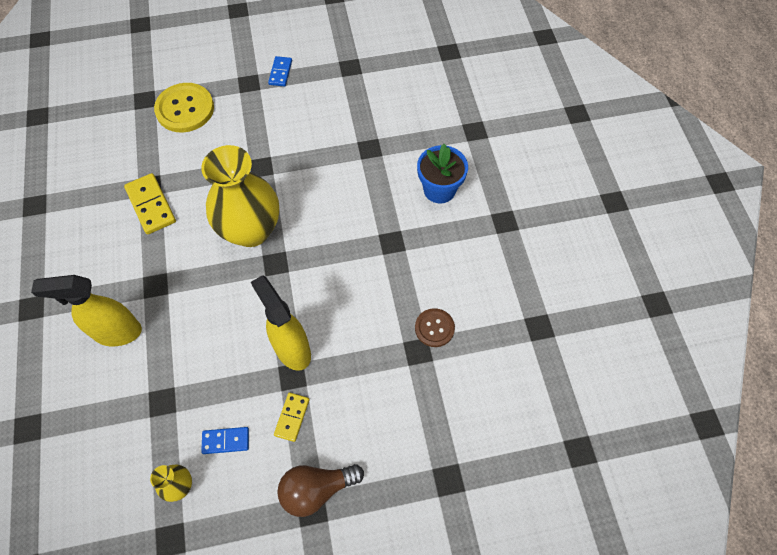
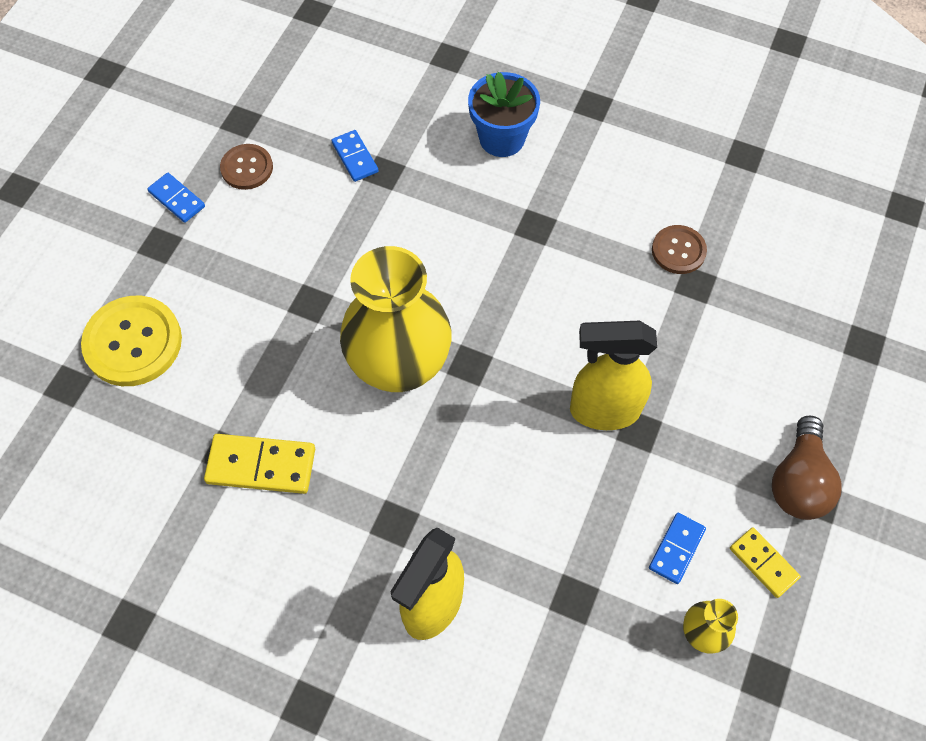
camera: 55 degrees left, 0 degrees up
(292, 417) = (693, 459): yellow domino -> yellow domino (763, 563)
(322, 88) = (247, 168): none -> brown button
(368, 129) = (355, 157): none -> blue domino

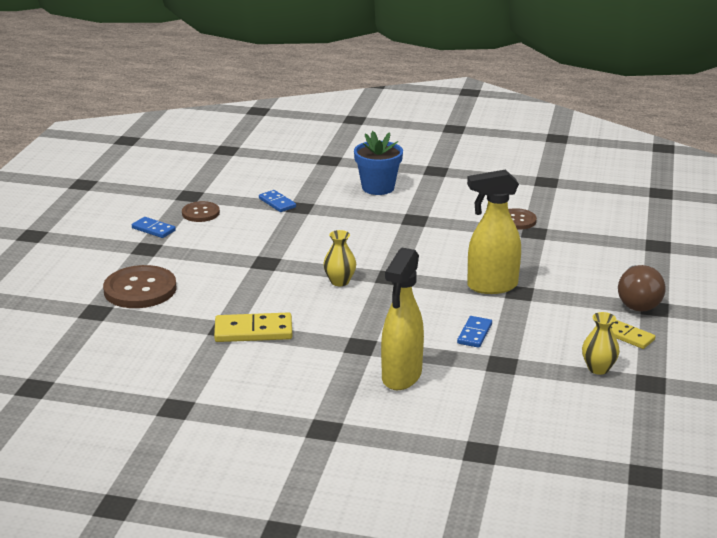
camera: 10 degrees left, 35 degrees down
(133, 342) = (140, 289): yellow button -> brown button
(399, 365) = (340, 281): yellow vase -> yellow vase, size x0.43
(676, 549) = (565, 336): blue domino -> blue domino (474, 334)

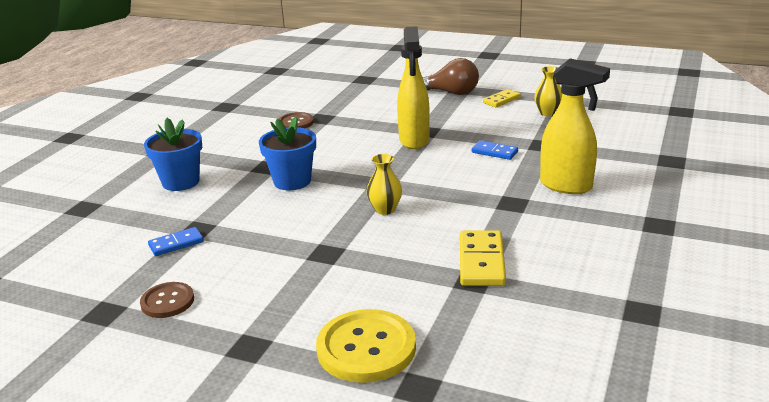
camera: 80 degrees left, 0 degrees up
(140, 289) = (366, 348): brown button -> yellow button
(153, 229) = (193, 342): blue domino -> none
(387, 234) = (292, 181): none -> blue flower pot

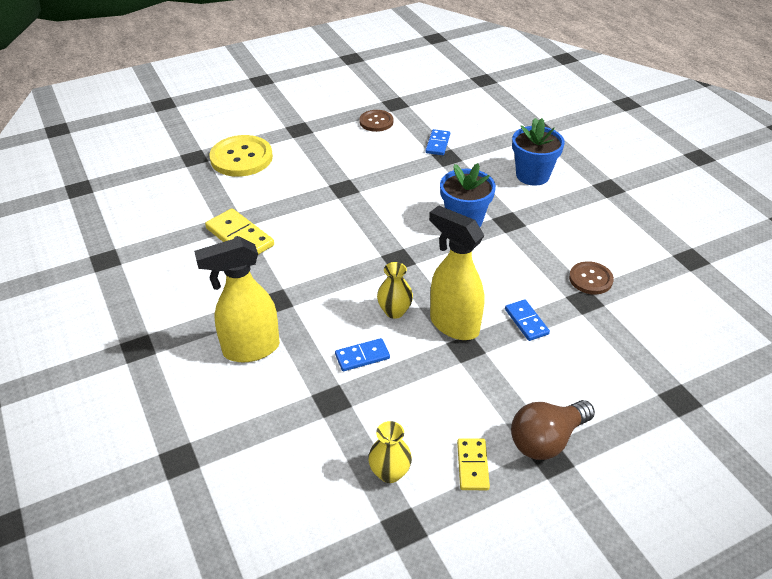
camera: 130 degrees right, 15 degrees up
(371, 124) = (526, 321): none -> blue domino
(385, 209) = (359, 238): yellow vase -> yellow vase (394, 311)

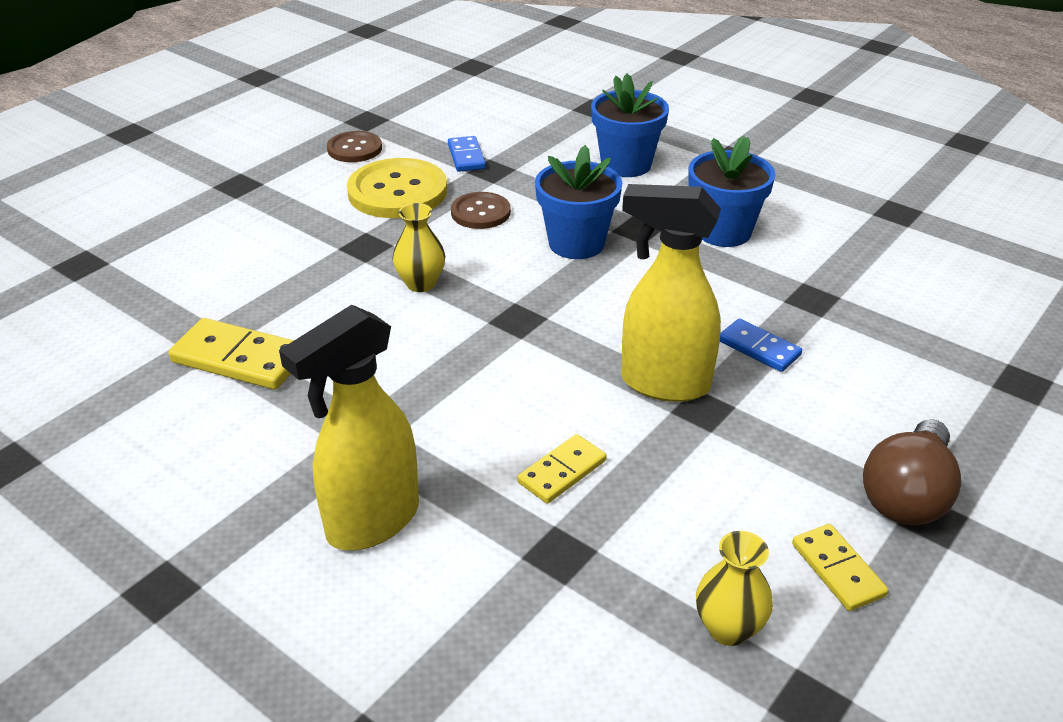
camera: 25 degrees left, 5 degrees down
(241, 158) = (166, 245): yellow button -> yellow button (397, 192)
(362, 356) = (562, 472): blue domino -> yellow domino
(394, 311) = (564, 392): yellow vase -> yellow vase (421, 283)
(561, 239) = (723, 232): none -> blue flower pot
(590, 279) = (798, 270): brown button -> brown button (480, 212)

